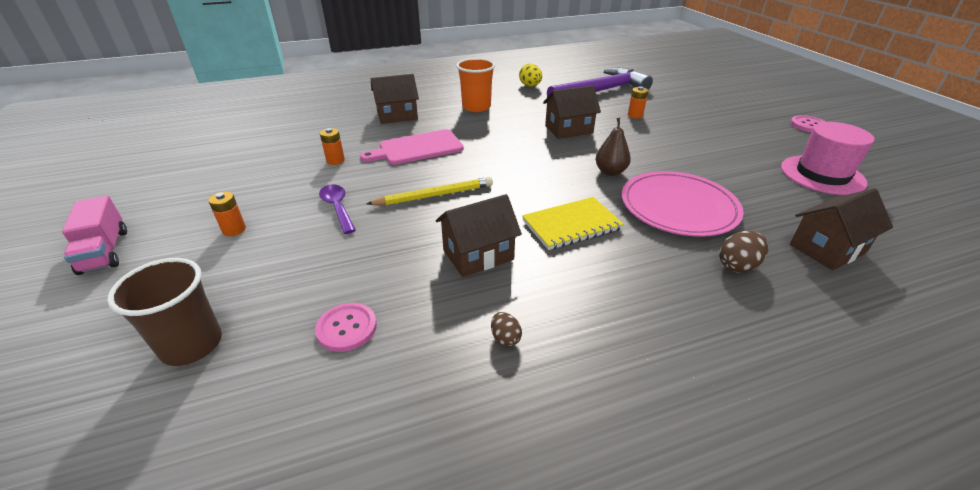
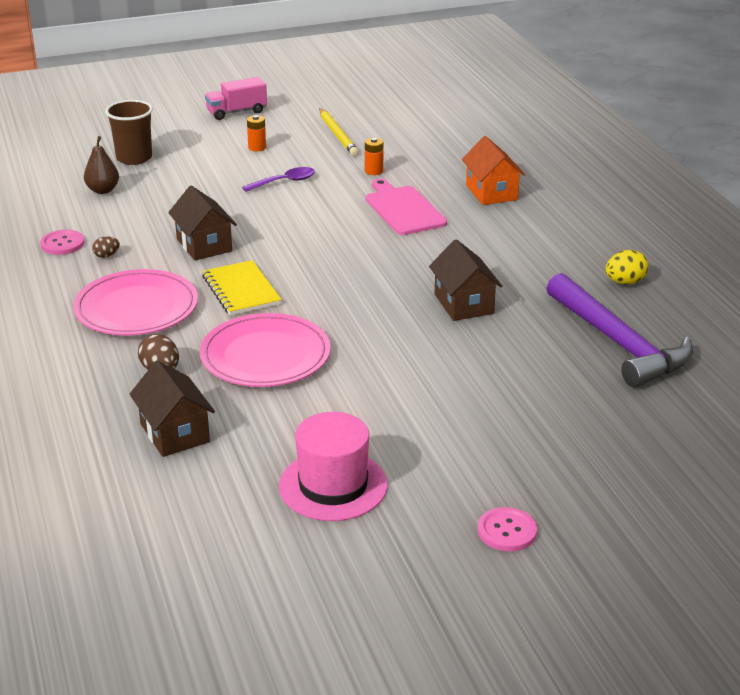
camera: 90 degrees right, 5 degrees down
(347, 328) = (134, 201): pink button -> pink button (62, 244)
(397, 116) = (491, 192): brown house -> orange house
(434, 195) = (302, 223): yellow pencil -> yellow pencil (338, 135)
(476, 107) = (529, 241): orange cup -> none
(610, 172) = (346, 322): brown pear -> brown pear (103, 190)
(627, 295) = (136, 308): none -> pink plate
(635, 115) = (521, 362): orange battery -> none

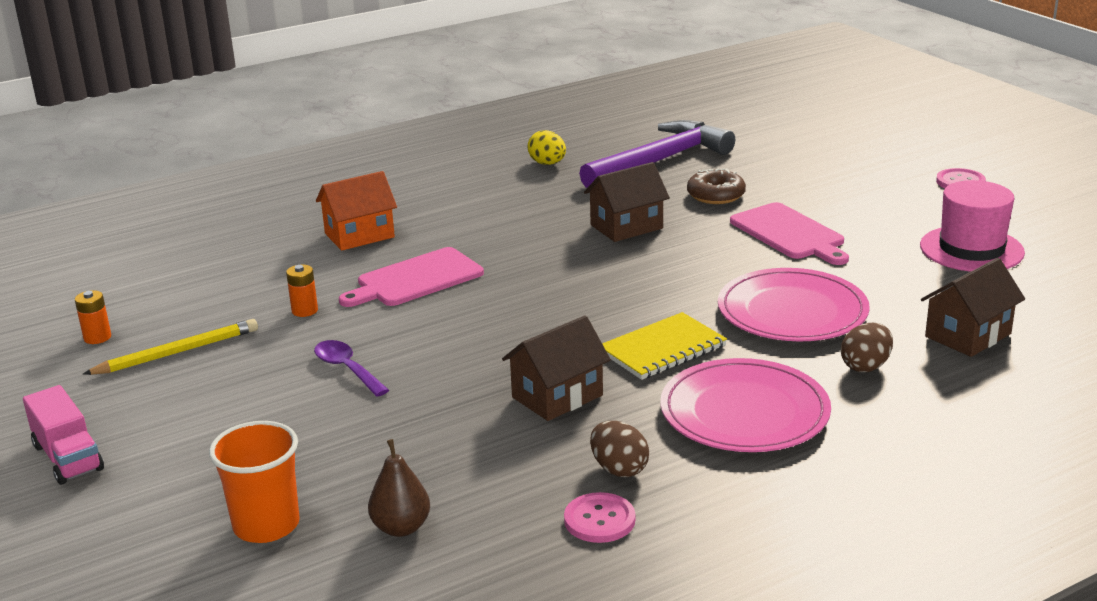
camera: 100 degrees left, 5 degrees down
(106, 255) = (619, 469): brown egg -> brown egg, size x1.61
(134, 158) = (266, 525): brown cup -> orange cup
(257, 147) = (223, 412): orange battery -> orange battery (97, 337)
(414, 385) = (789, 234): none -> pink cutting board
(520, 360) = (716, 195): none -> brown donut

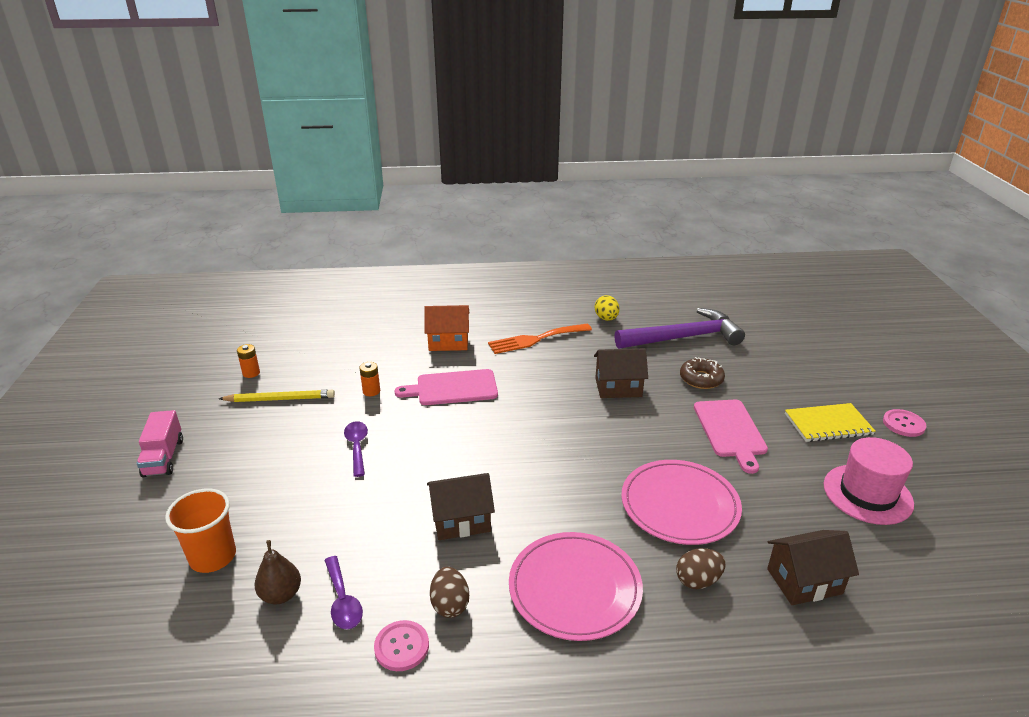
camera: 25 degrees right, 5 degrees up
(476, 205) = (535, 339): none -> orange fork
(486, 507) = (343, 600): none -> purple spoon
(662, 349) = (561, 505): yellow notebook -> yellow notebook (828, 424)

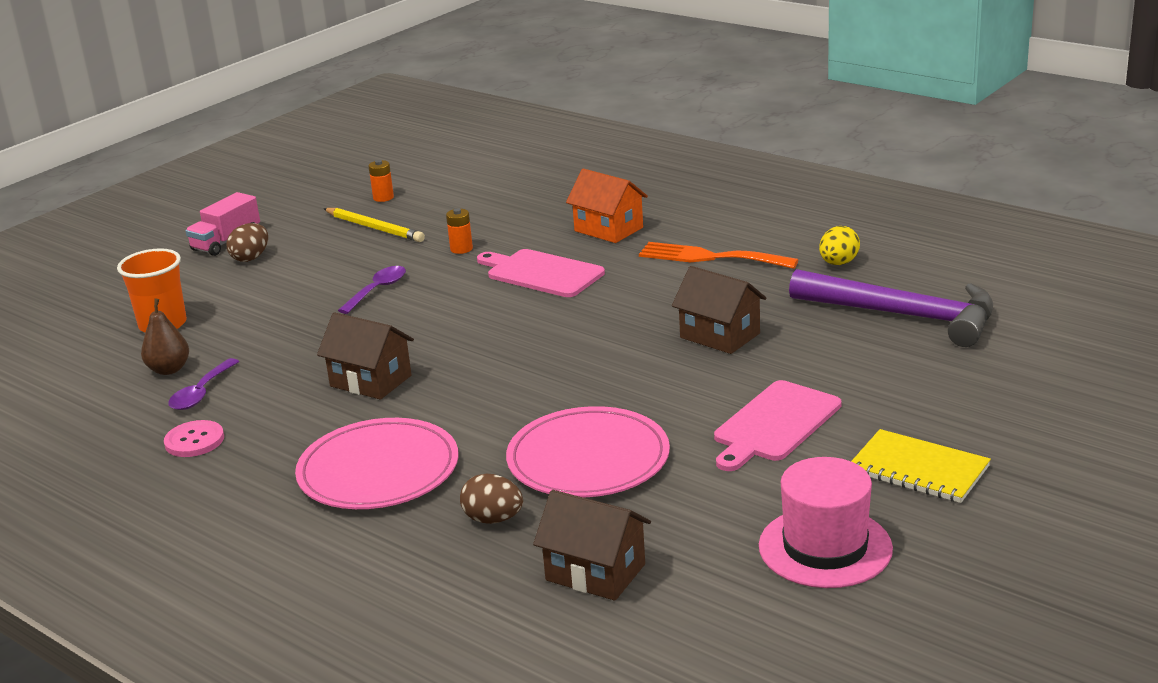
camera: 45 degrees right, 5 degrees down
(450, 604) = (268, 432): brown egg -> brown egg (251, 258)
(701, 379) = (840, 364): brown donut -> none
(903, 424) = (1033, 513): pink button -> none

